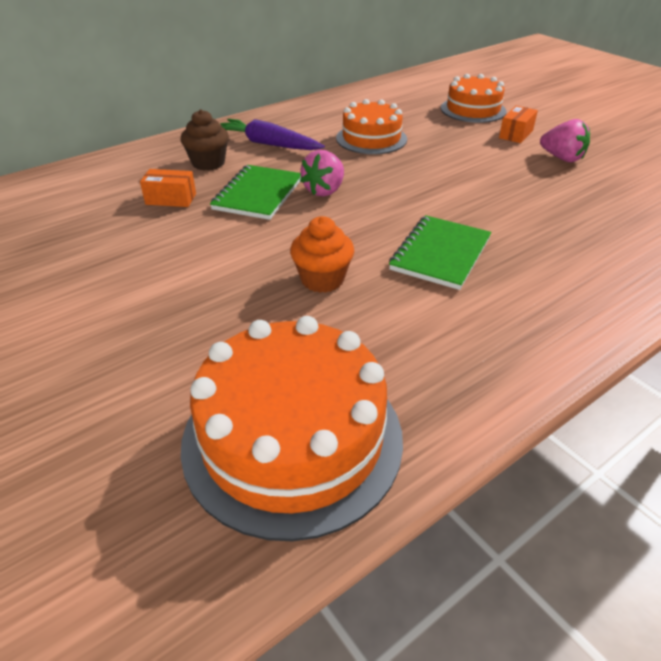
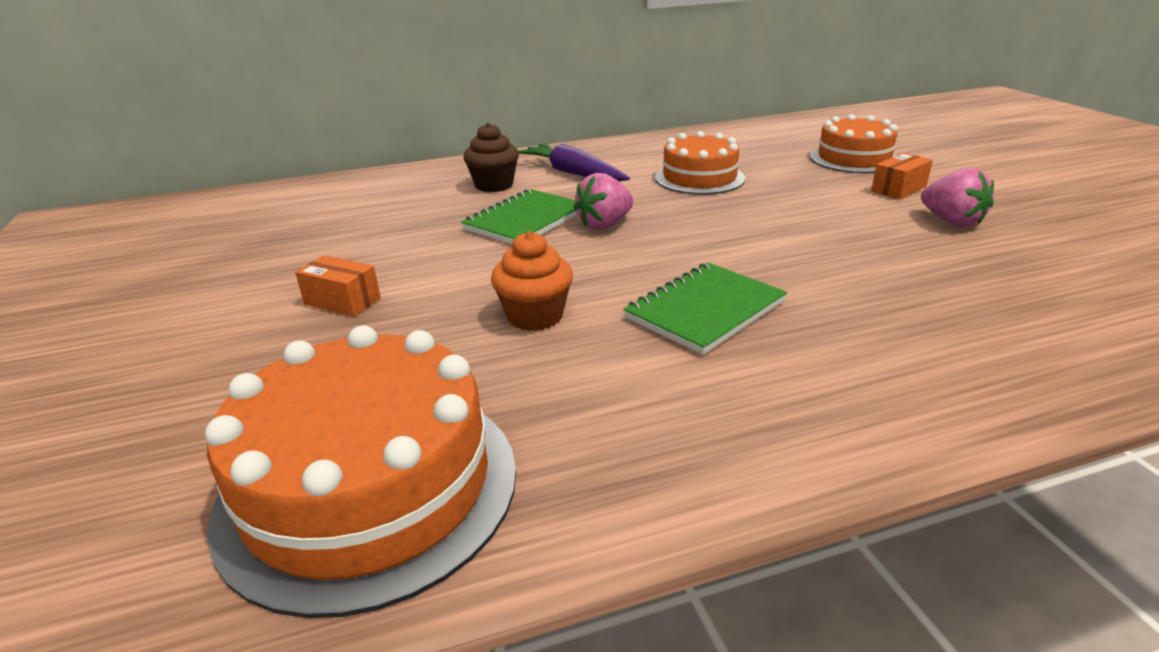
camera: 20 degrees right, 10 degrees down
(171, 199) = (429, 215): orange box -> orange box (342, 301)

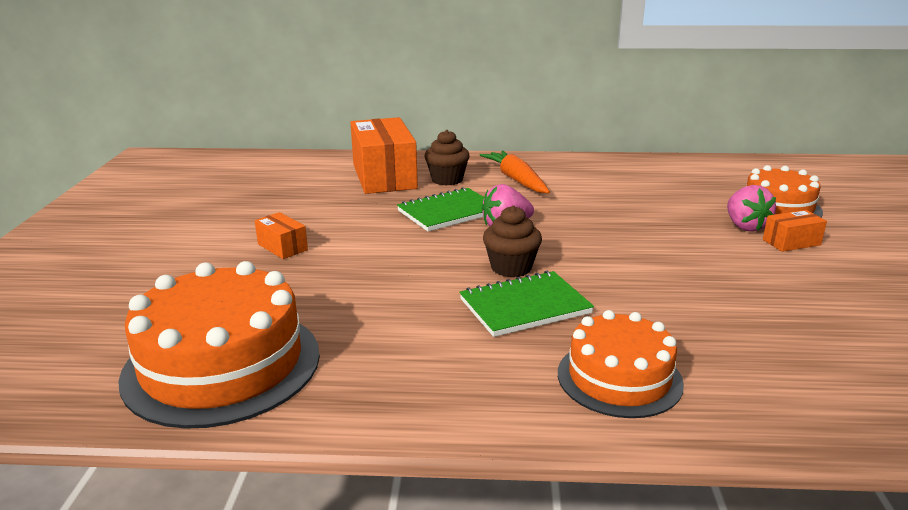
camera: 20 degrees right, 5 degrees down
(414, 194) = (384, 176): none -> orange box
(535, 316) = (399, 284): orange cupcake -> none
(573, 173) = (516, 180): purple carrot -> orange carrot
(651, 269) = (511, 268): none -> brown cupcake
(699, 178) = (618, 201): orange cake -> orange cake (619, 378)
(951, 221) = (810, 280): pink strawberry -> pink strawberry (745, 226)

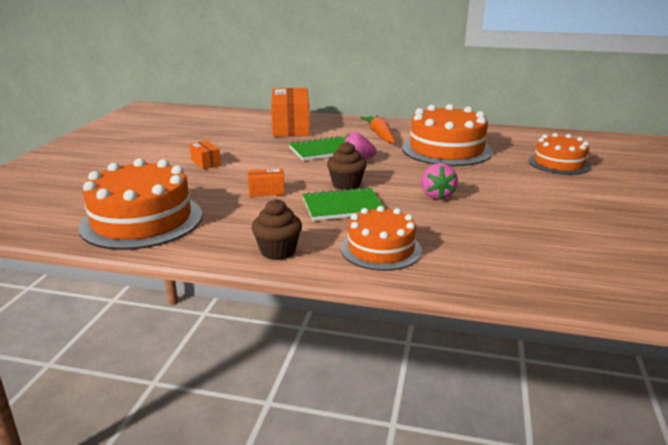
camera: 10 degrees right, 0 degrees up
(447, 180) = (332, 132): brown cupcake -> brown cupcake (278, 251)
(619, 197) = (446, 150): none -> orange cake
(745, 226) = (526, 173): pink strawberry -> pink strawberry (437, 195)
(791, 242) = (553, 185): orange box -> orange box (266, 191)

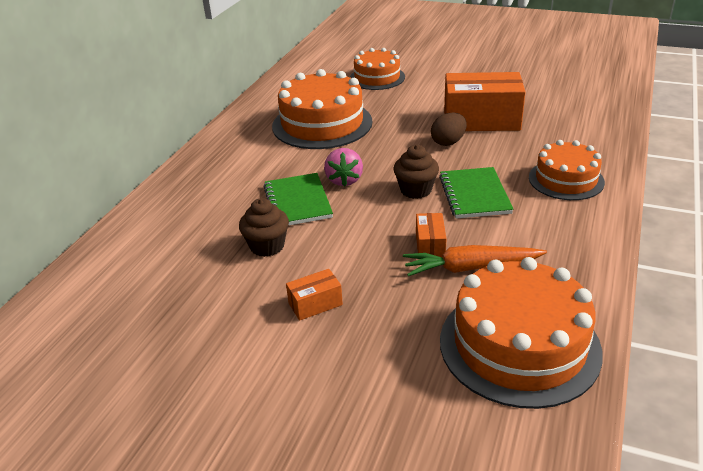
camera: 80 degrees left, 10 degrees up
(278, 251) = (581, 235): brown cupcake -> brown cupcake (267, 246)
(291, 127) = (183, 226): orange box -> orange box (481, 120)
(380, 135) = (253, 158): orange carrot -> orange carrot (471, 268)
(437, 195) = (448, 142): pink strawberry -> brown egg

